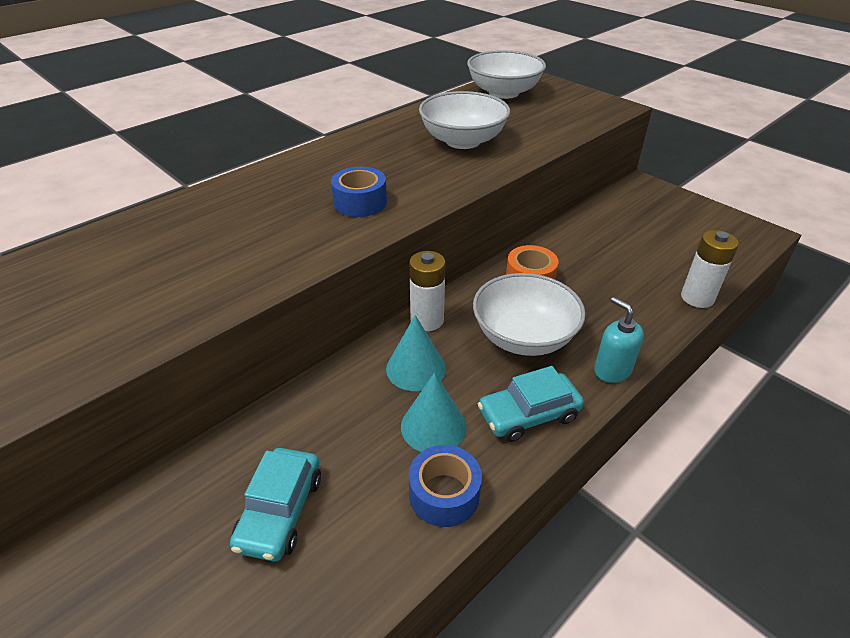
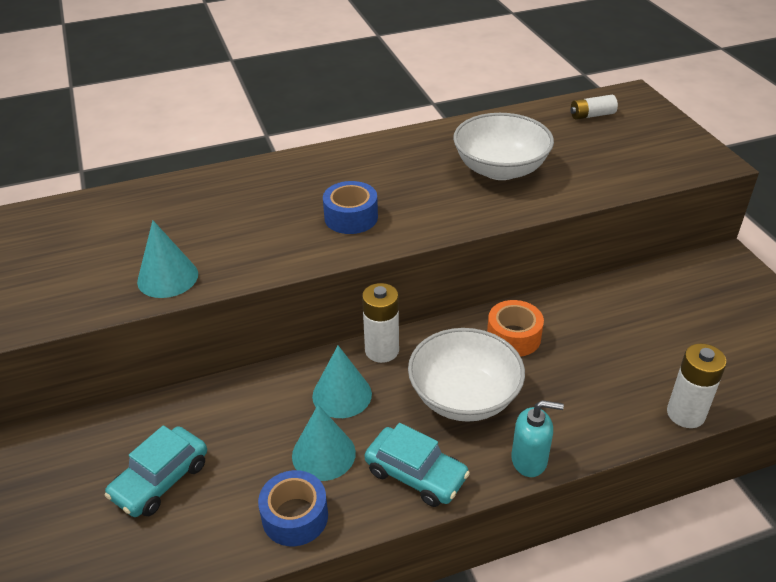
camera: 25 degrees right, 0 degrees up
(205, 296) = (167, 277): none -> turquoise cone
(503, 92) = (592, 115): white bowl -> white battery
(528, 414) = (416, 474): turquoise car -> turquoise car turned 150 degrees counterclockwise
(612, 370) = (529, 460): turquoise soap dispenser -> turquoise soap dispenser turned 105 degrees clockwise

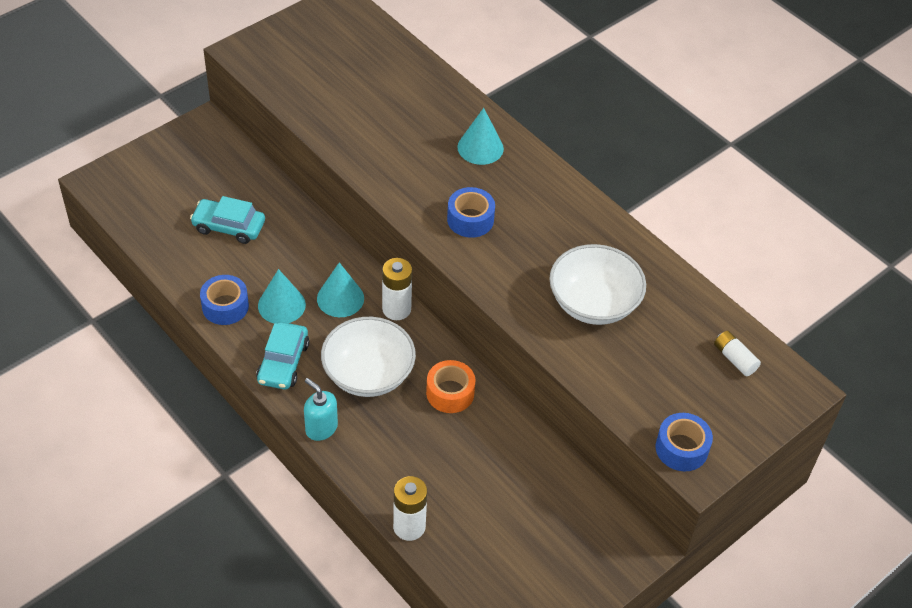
camera: 65 degrees right, 10 degrees up
(167, 277) = (350, 139): turquoise cone -> turquoise cone (480, 147)
(529, 460) = (321, 428): turquoise soap dispenser -> turquoise soap dispenser turned 150 degrees clockwise
(686, 163) = (681, 448): none -> blue tape

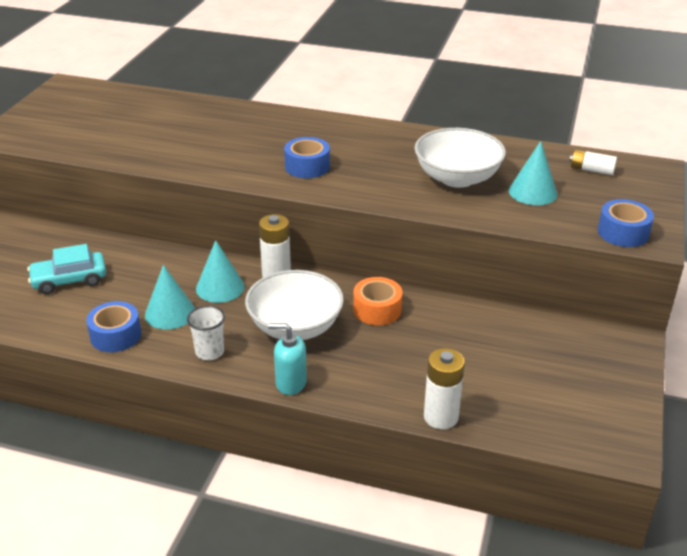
camera: 30 degrees left, 15 degrees down
(283, 362) = (209, 352): turquoise car -> white cup
(480, 147) = (269, 126): turquoise cone -> turquoise cone (533, 192)

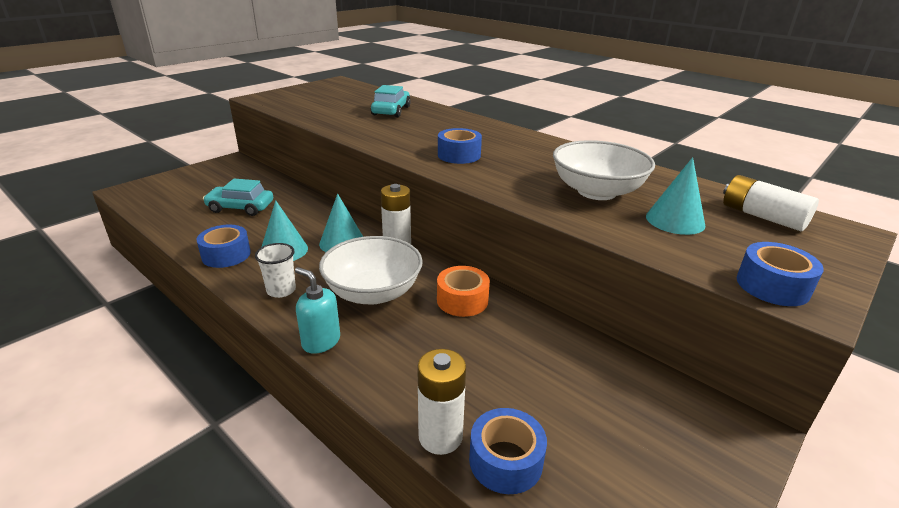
camera: 25 degrees right, 5 degrees down
(180, 121) = (391, 111): none -> turquoise car
(494, 415) = (505, 461): none -> blue tape
(591, 170) = (762, 216): white battery -> white battery, size x1.51

